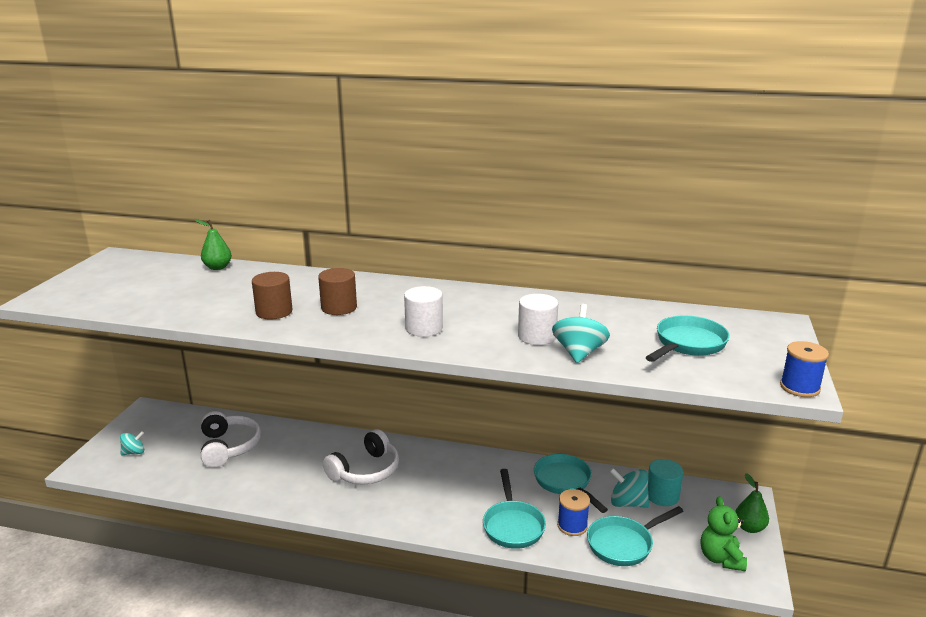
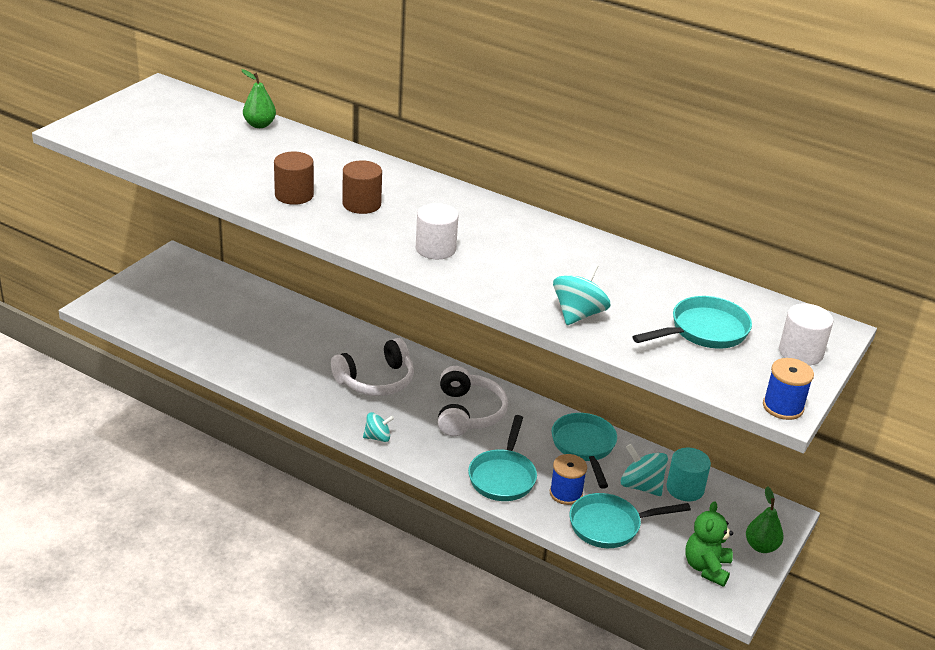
camera: 15 degrees right, 10 degrees up
(134, 452) = (149, 303): turquoise spinning top -> turquoise spinning top (377, 437)
(228, 447) = (245, 320): white headphones -> white headphones (467, 413)
(537, 336) = (547, 285): white cylinder -> white cylinder (800, 352)

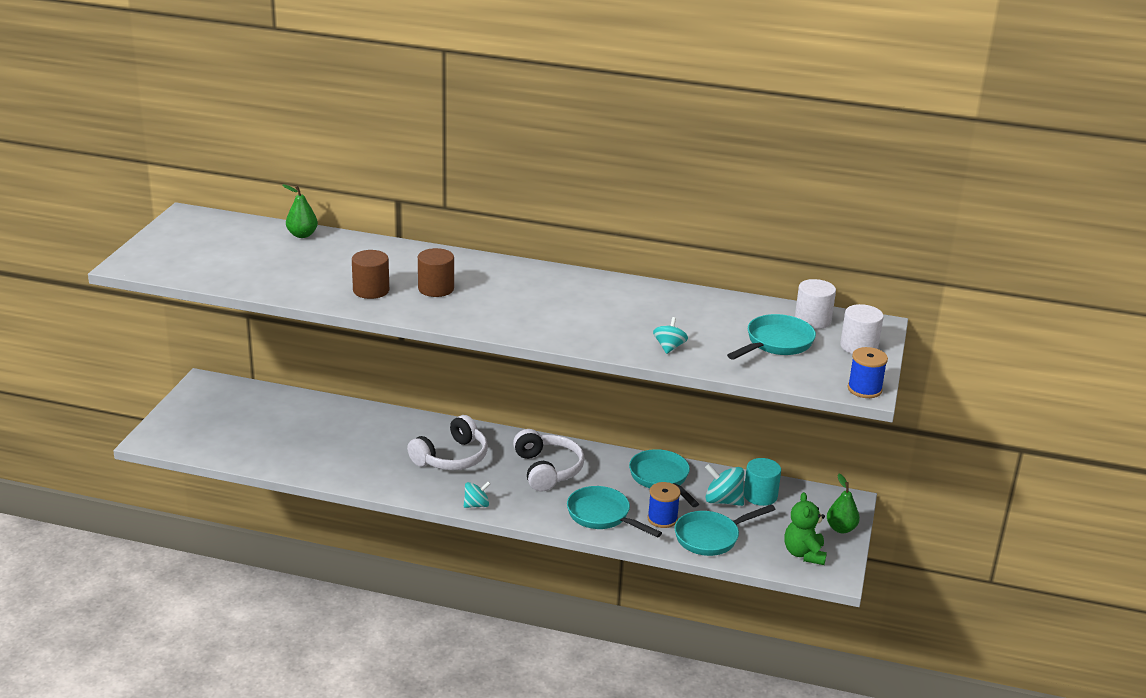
camera: 15 degrees left, 5 degrees down
(435, 249) = (521, 315): white cylinder -> white cylinder (812, 320)
(503, 476) = (602, 516): turquoise pan -> turquoise pan turned 135 degrees clockwise
(578, 314) = (669, 347): turquoise spinning top -> turquoise spinning top, size x0.65

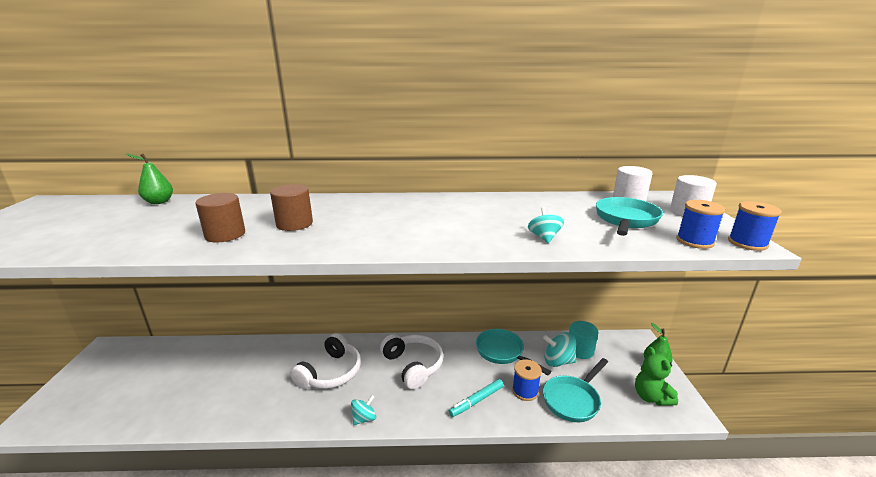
camera: 15 degrees left, 5 degrees down
(602, 516) = (476, 401): turquoise pan -> turquoise marker
(814, 378) = (694, 241): none -> blue spool

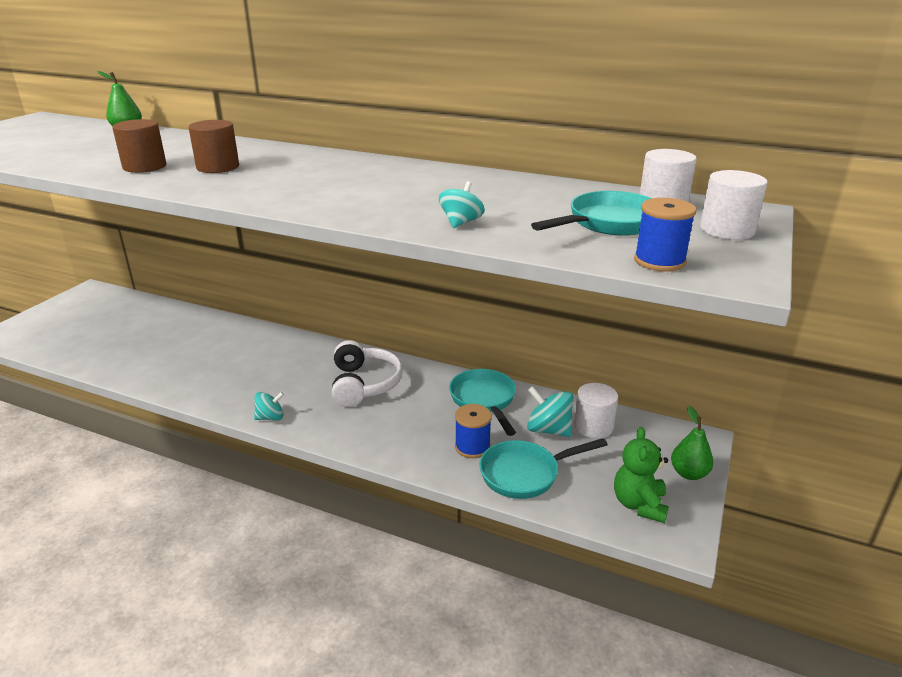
camera: 25 degrees right, 5 degrees up
(330, 372) = (271, 366): white headphones -> none
(476, 401) = (404, 439): turquoise marker -> none
(580, 350) = (593, 426): turquoise cylinder -> white cylinder
(747, 243) = (738, 277): blue spool -> none

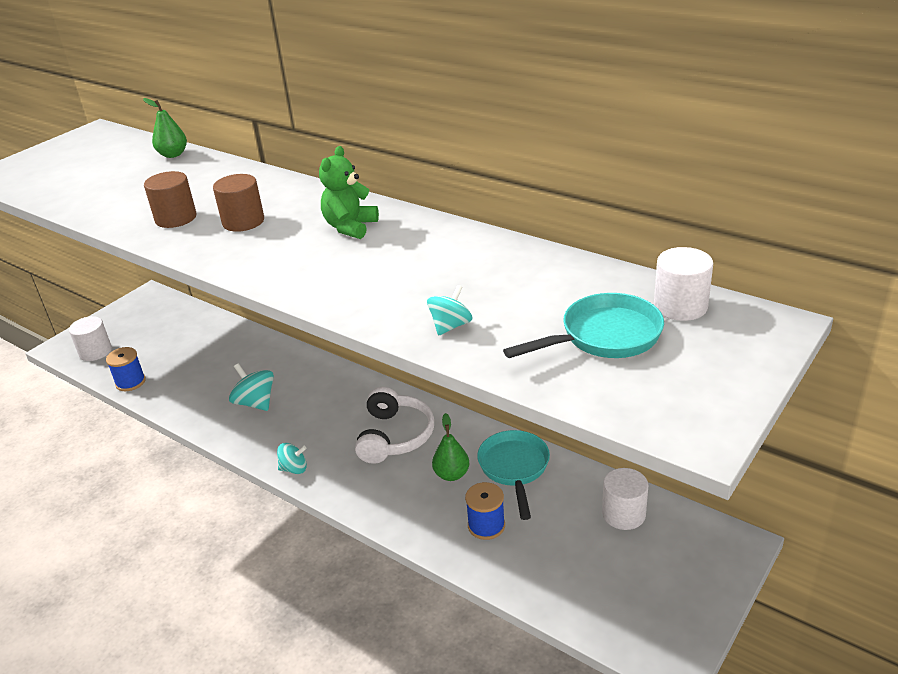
camera: 15 degrees right, 5 degrees up
(525, 474) = (532, 565): turquoise pan -> none
(548, 429) = (573, 513): turquoise spinning top -> turquoise spinning top (255, 402)
(639, 504) = (642, 617): green teddy bear -> green teddy bear (350, 227)
(659, 261) = (628, 402): blue spool -> blue spool (130, 382)
(688, 473) = (710, 585): green pear -> green pear (451, 474)
(727, 230) = (729, 356): white cylinder -> white cylinder (95, 351)

